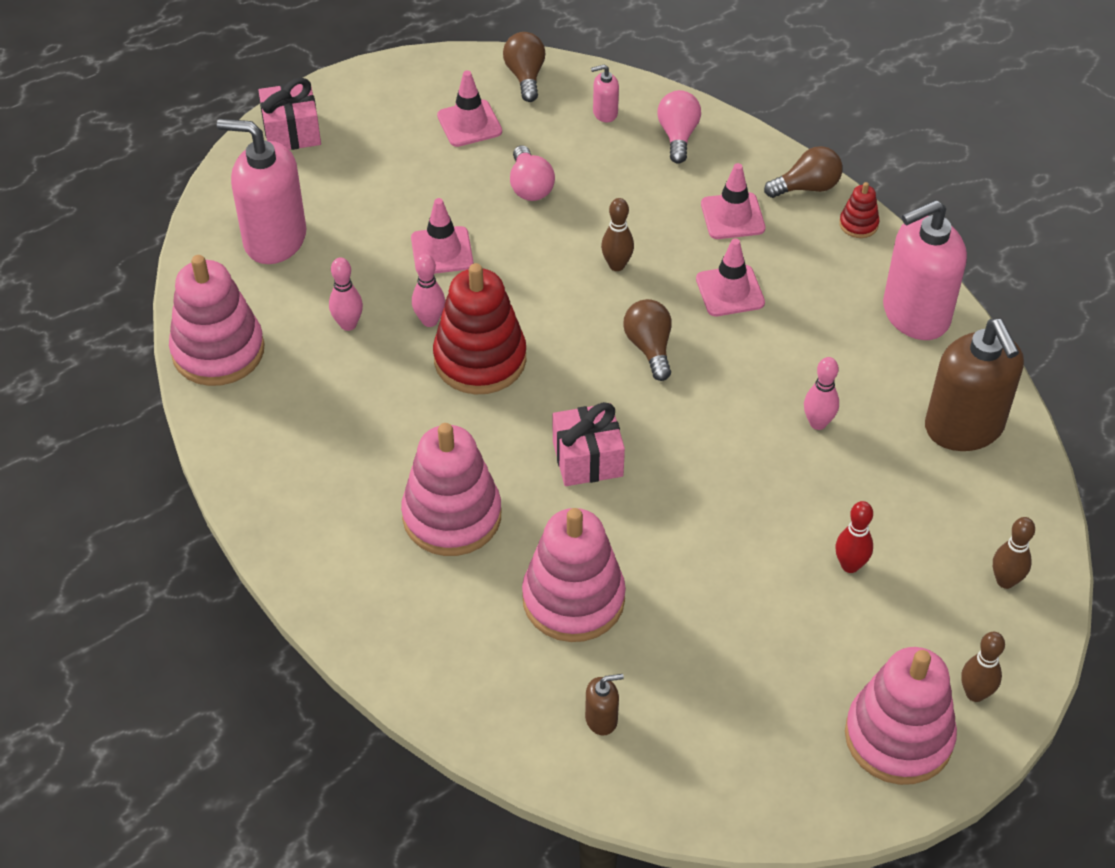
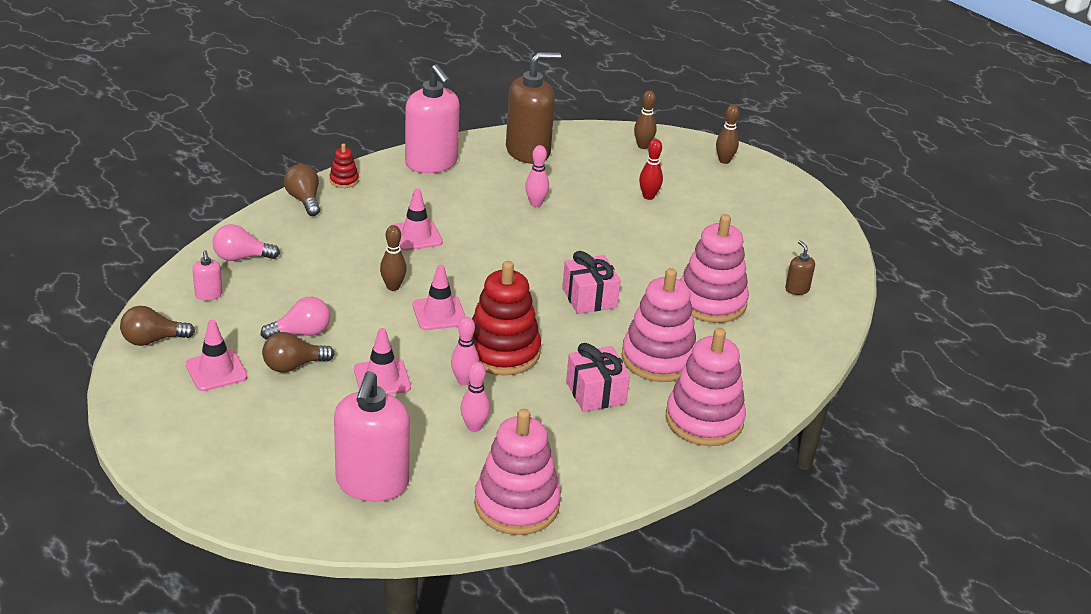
camera: 100 degrees left, 15 degrees down
(292, 132) = (218, 487): pink gift -> pink gift (595, 392)
(649, 347) = (478, 271): brown light bulb -> brown light bulb (293, 366)
(732, 216) = (336, 233): pink traffic cone -> pink traffic cone (439, 313)
(898, 737) = (763, 186): pink stacking toy -> pink stacking toy (704, 420)

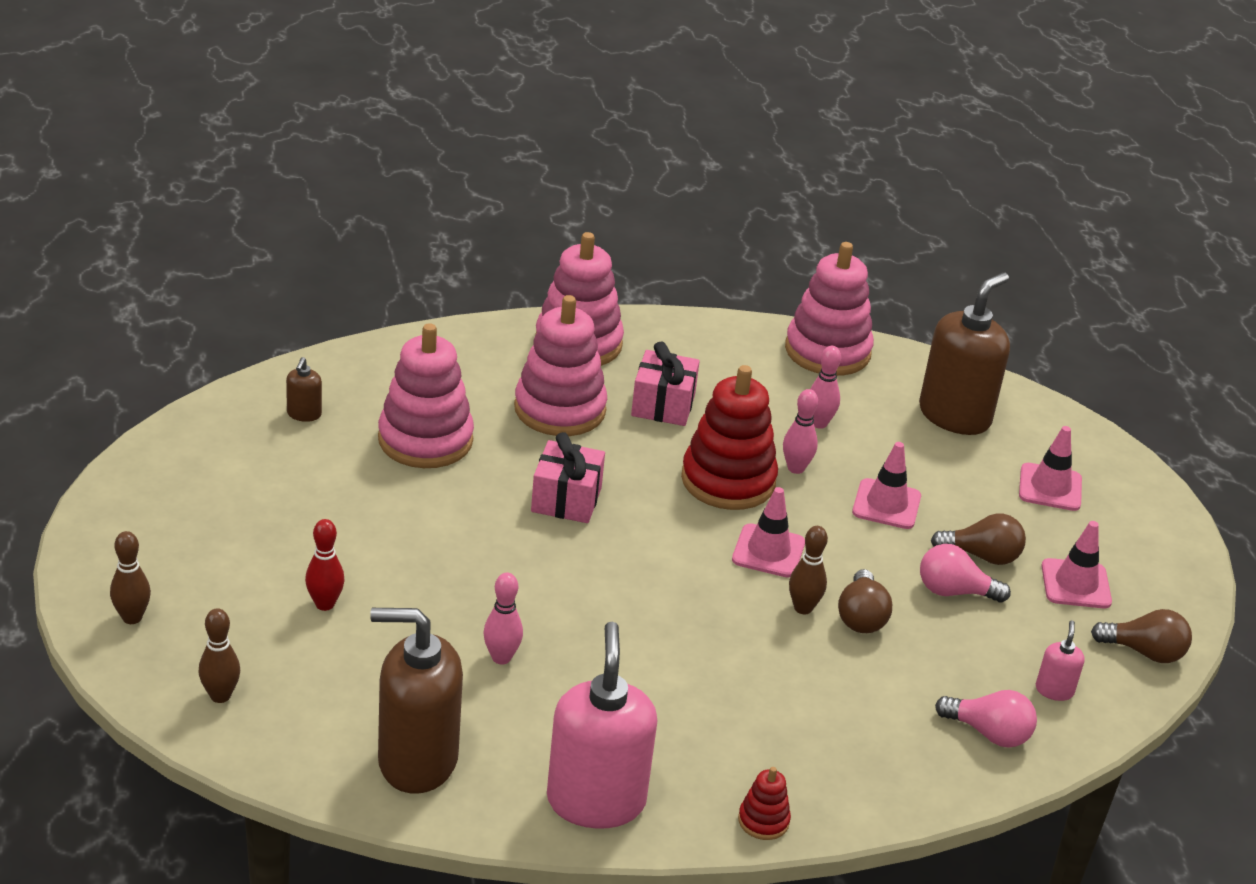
camera: 150 degrees left, 0 degrees up
(304, 200) = (848, 804): brown light bulb -> brown light bulb (861, 617)
(372, 483) = (955, 416): pink soap dispenser -> brown soap dispenser
(416, 235) = (718, 672): pink traffic cone -> pink traffic cone (1050, 487)

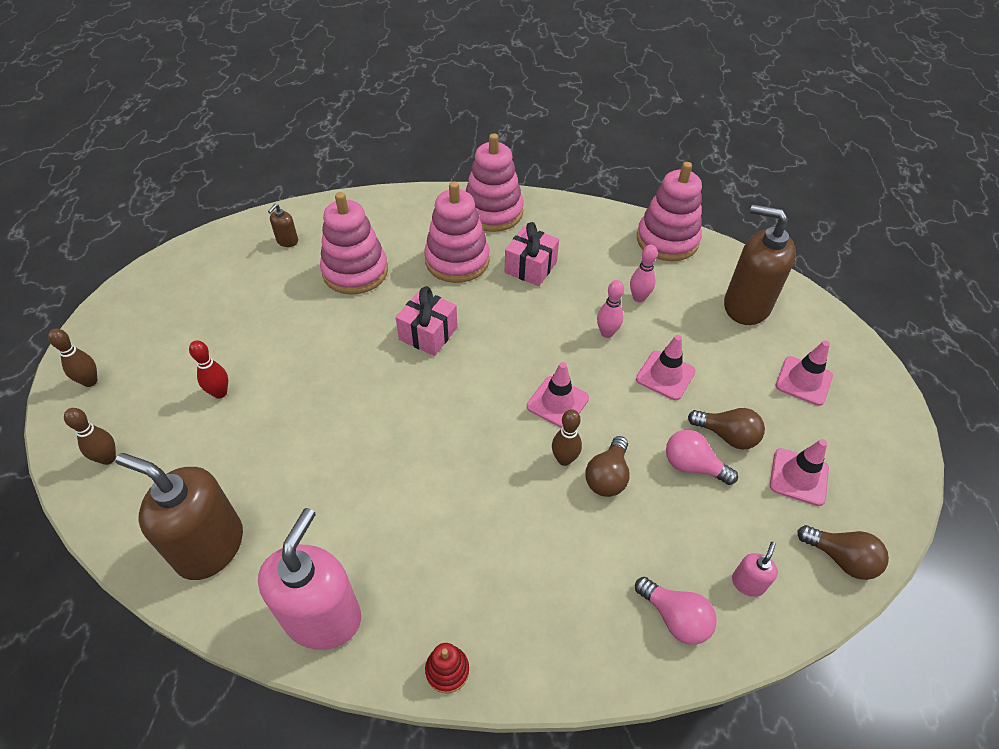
camera: 20 degrees right, 15 degrees up
(501, 657) = (317, 462): pink bowling pin -> none
(728, 480) = (552, 336): red stacking toy -> none
(955, 416) = (746, 306): brown soap dispenser -> brown soap dispenser turned 120 degrees counterclockwise

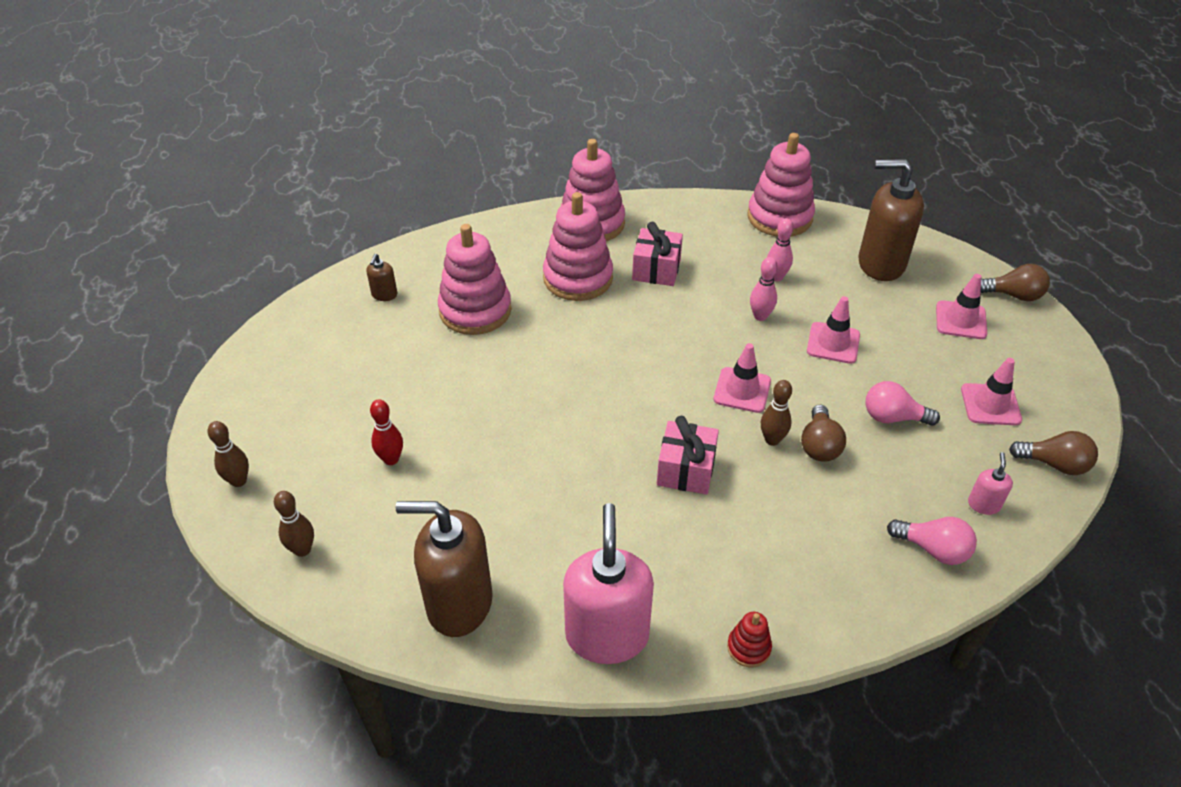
camera: 15 degrees left, 5 degrees down
(428, 333) = (582, 355): pink gift -> pink gift (686, 470)
(727, 435) = (912, 384): brown light bulb -> brown light bulb (1013, 295)

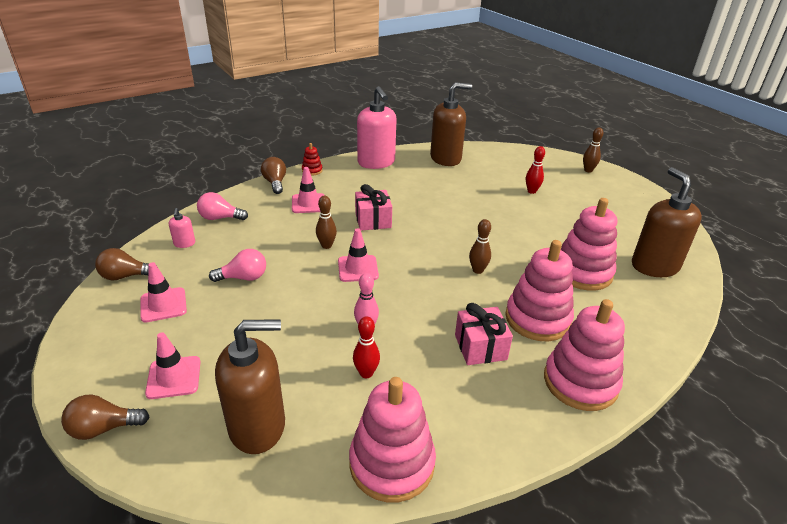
camera: 155 degrees right, 10 degrees down
(302, 550) = (528, 159): brown bowling pin -> brown bowling pin (477, 270)
(384, 295) = (654, 266): brown soap dispenser -> brown soap dispenser, size x2.33
(776, 277) = (366, 373): pink bowling pin -> red bowling pin
(819, 445) = (294, 250): brown light bulb -> brown light bulb (275, 183)
(833, 343) = (297, 321): pink traffic cone -> pink traffic cone (308, 203)

